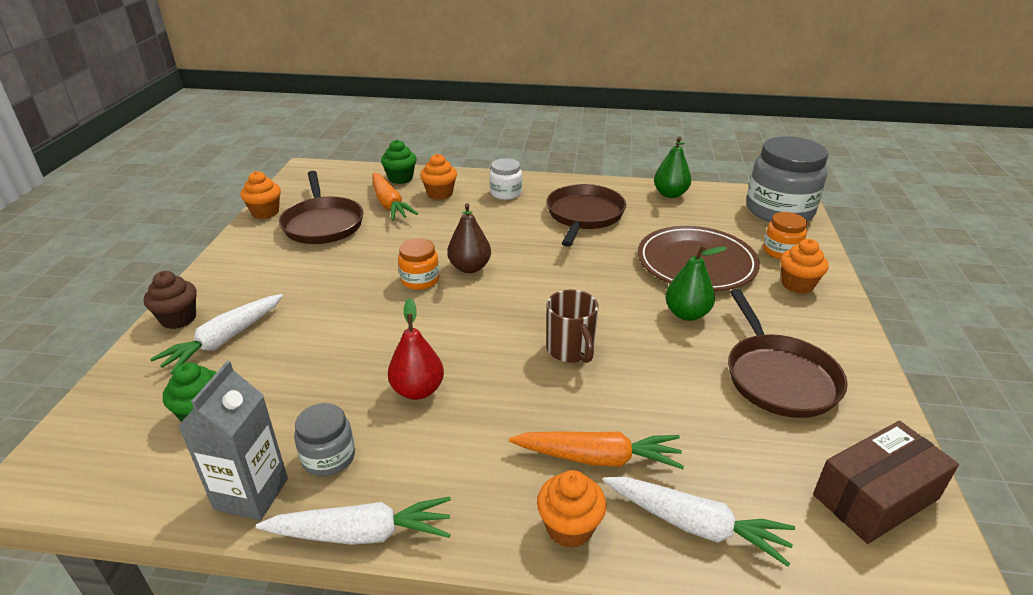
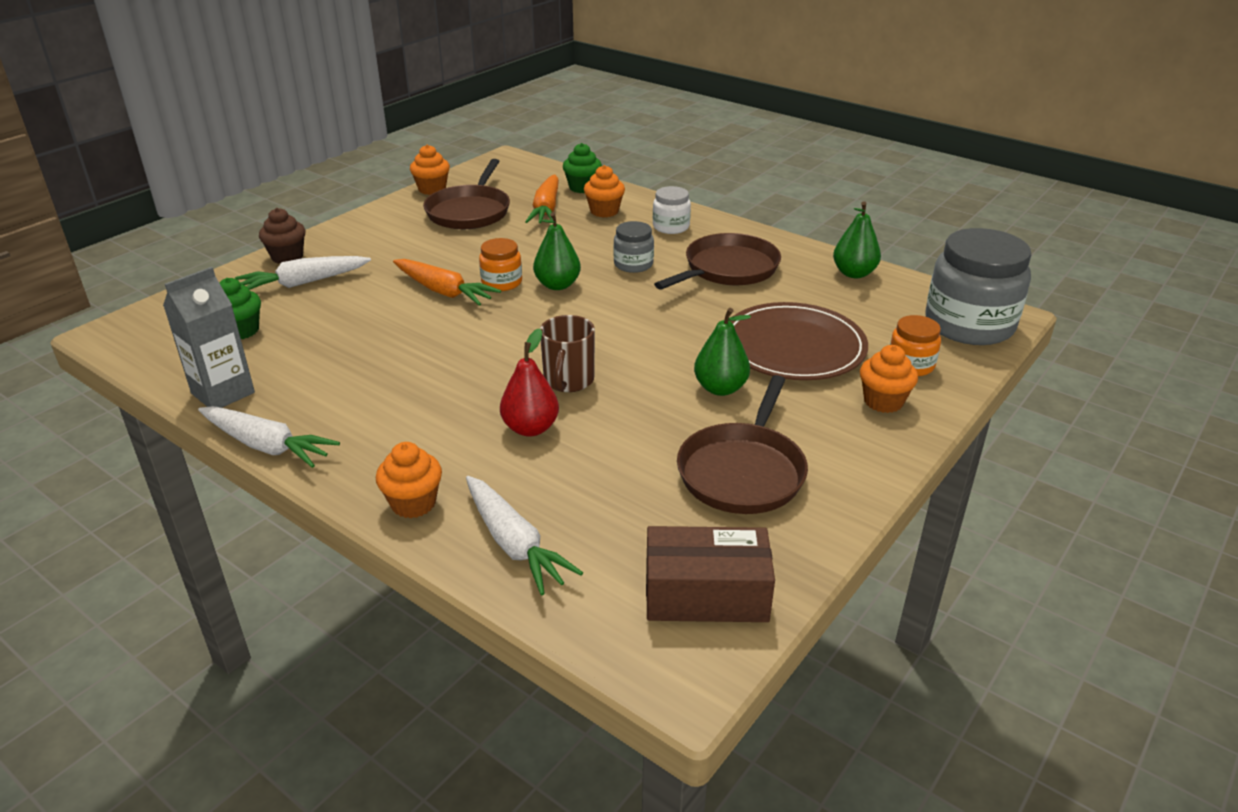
camera: 30 degrees right, 0 degrees up
(328, 457) = (295, 389): grey jar -> grey jar (633, 264)
(418, 390) = (406, 367): red pear -> red pear (530, 428)
(469, 267) = (557, 285): brown pear -> green pear
(598, 458) = (492, 467): orange carrot -> orange carrot (444, 291)

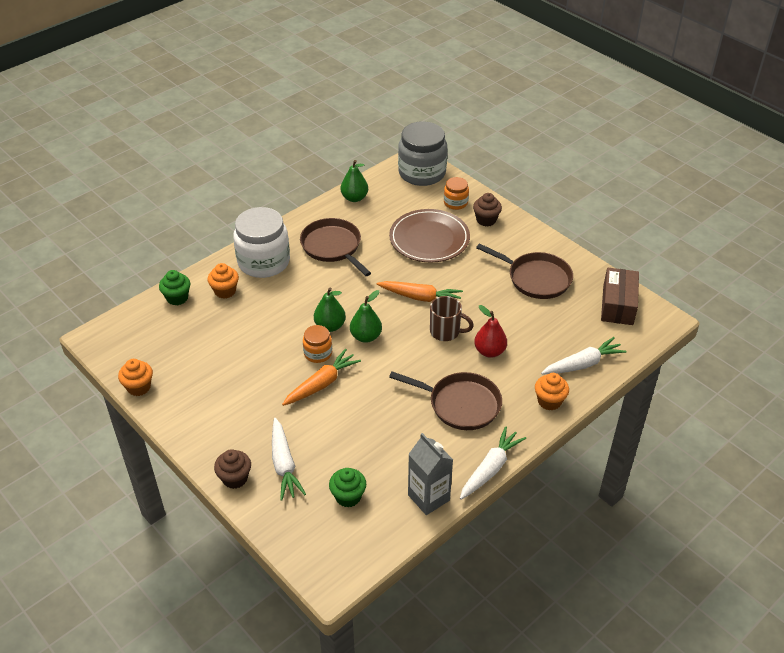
camera: 80 degrees left, 10 degrees up
(469, 211) = (194, 365): brown pan -> brown pan (461, 404)
(546, 209) = (208, 321): orange carrot -> orange carrot (420, 297)
(633, 264) = (313, 287): grey jar -> none
(671, 227) = (264, 262): white jar -> white jar, size x2.02
(720, 388) = (464, 273): green pear -> green pear (366, 336)
(883, 401) = (486, 220): orange cupcake -> brown cupcake

